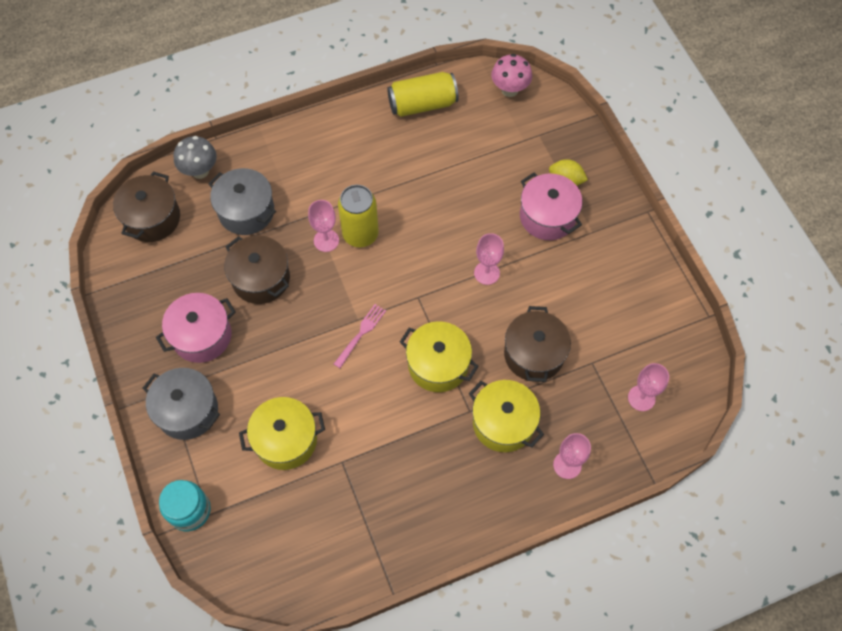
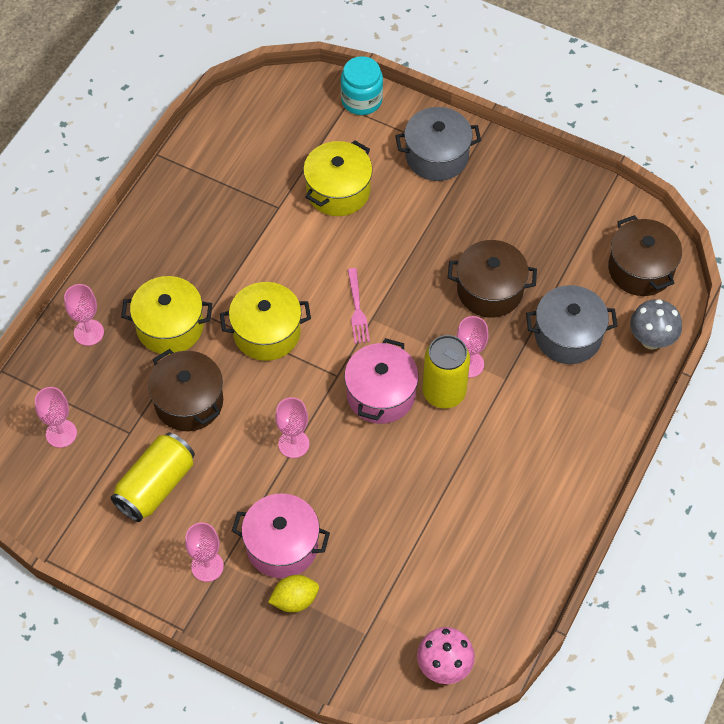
camera: 140 degrees right, 5 degrees down
(202, 336) = (487, 213): pink pot -> pink pot (381, 394)
(422, 104) = (518, 575): yellow can -> yellow can (156, 486)
(604, 237) = (207, 566): none -> pink goblet

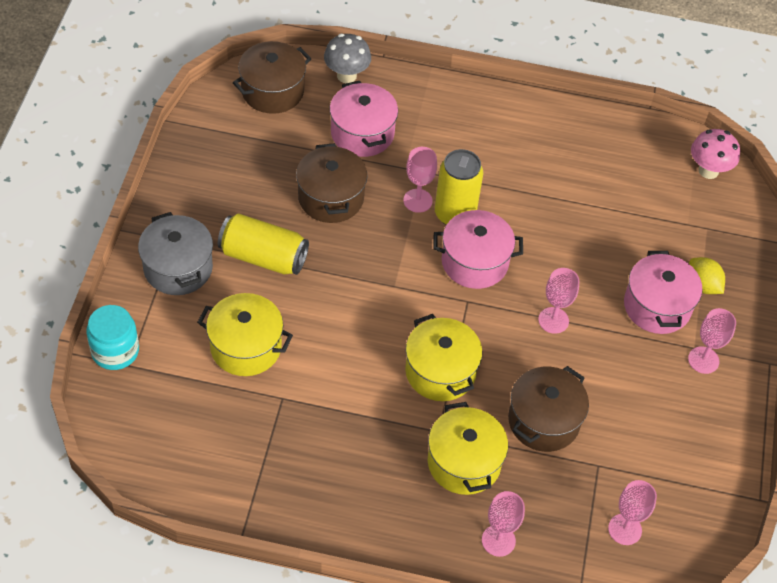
camera: 110 degrees left, 5 degrees down
(156, 486) = (644, 425): yellow can -> yellow can (263, 257)
(357, 309) = (387, 300): pink fork -> none
(568, 336) = (362, 133): grey pot -> pink pot

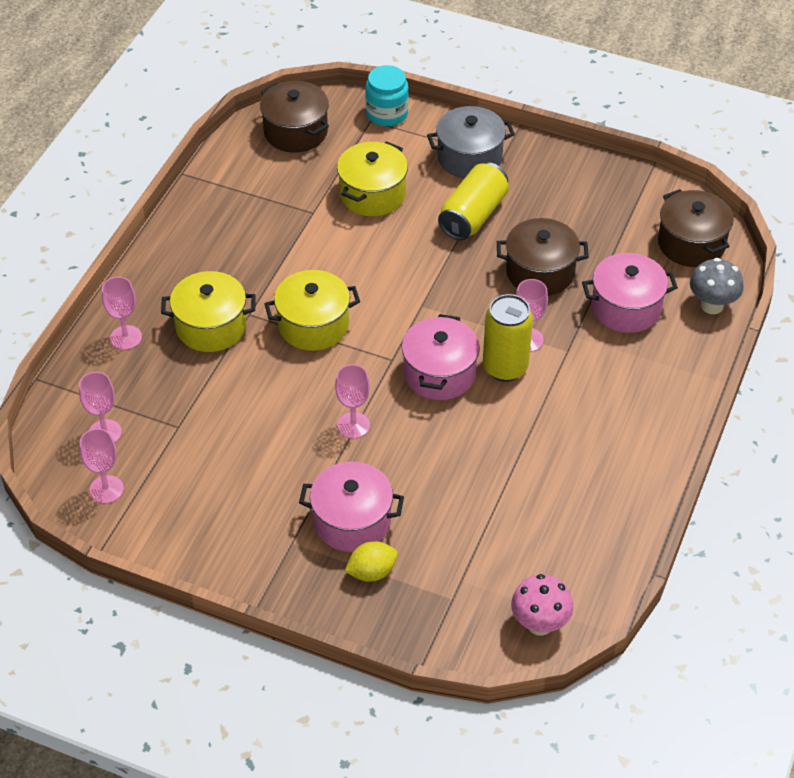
camera: 105 degrees right, 5 degrees down
(543, 421) = (238, 394): brown pot -> brown pot (295, 132)
(703, 360) = (274, 547): pink goblet -> pink goblet (106, 489)

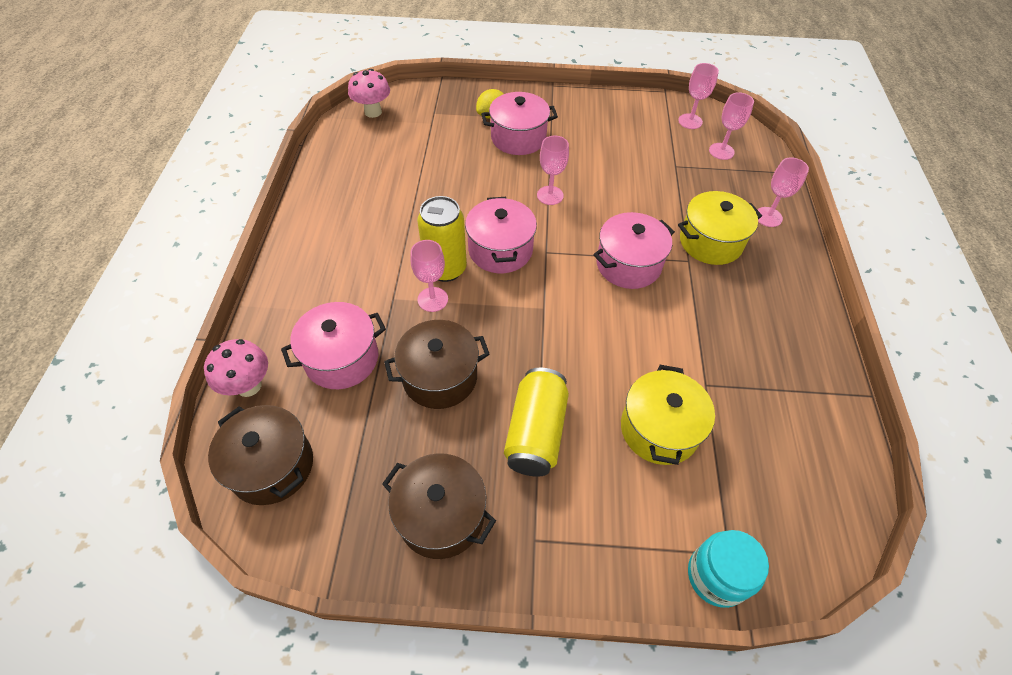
camera: 160 degrees right, 5 degrees up
(295, 132) = (804, 501): brown pot -> brown pot (441, 515)
(313, 325) = (628, 264): yellow pot -> pink pot
(469, 158) = (575, 526): grey pot -> none
(712, 305) = (249, 386): grey mushroom -> pink mushroom

